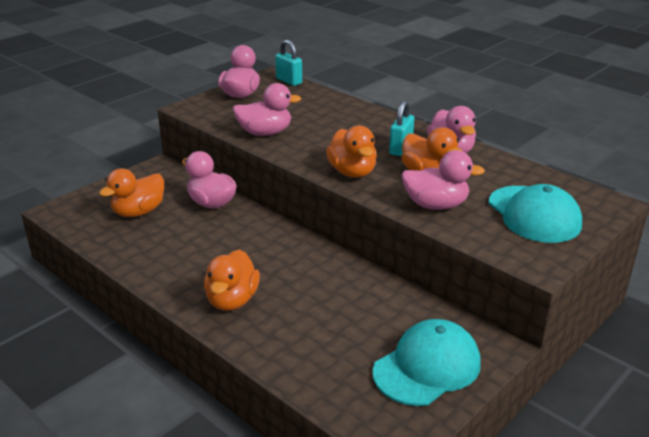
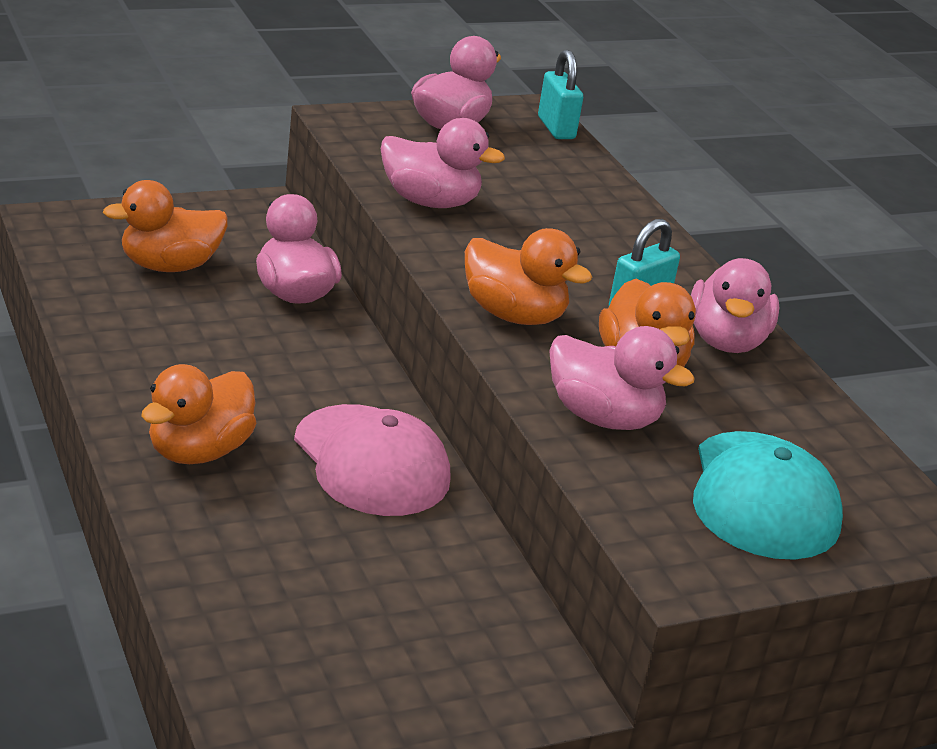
camera: 20 degrees right, 0 degrees up
(318, 271) = (371, 461): none -> pink cap
(352, 172) = (514, 315): orange duck -> orange duck turned 60 degrees counterclockwise
(427, 367) = (413, 671): turquoise cap -> none

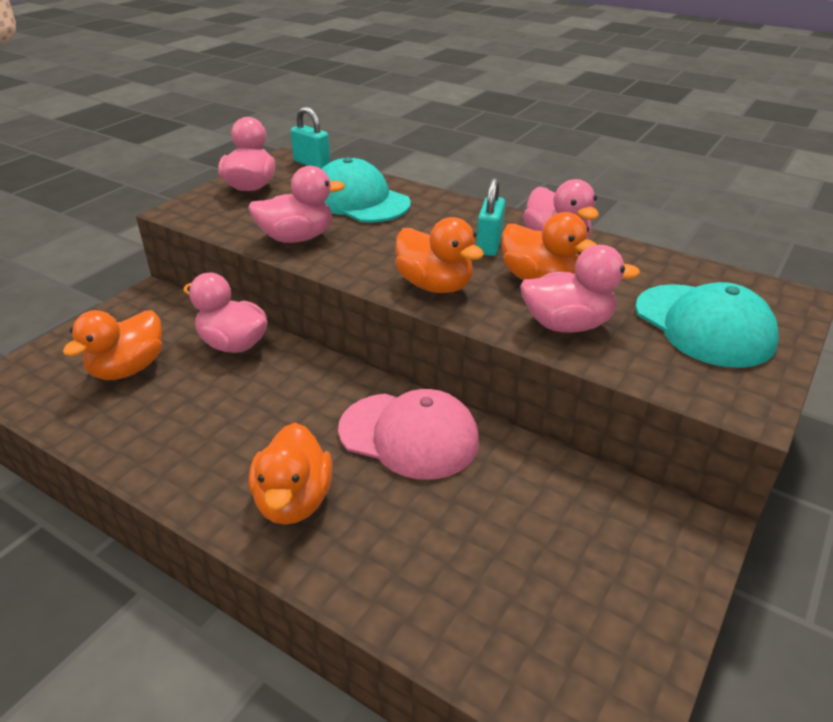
camera: 30 degrees left, 5 degrees up
(514, 315) = (435, 286): orange duck -> orange duck turned 45 degrees clockwise
(554, 193) = (359, 200): none -> turquoise cap

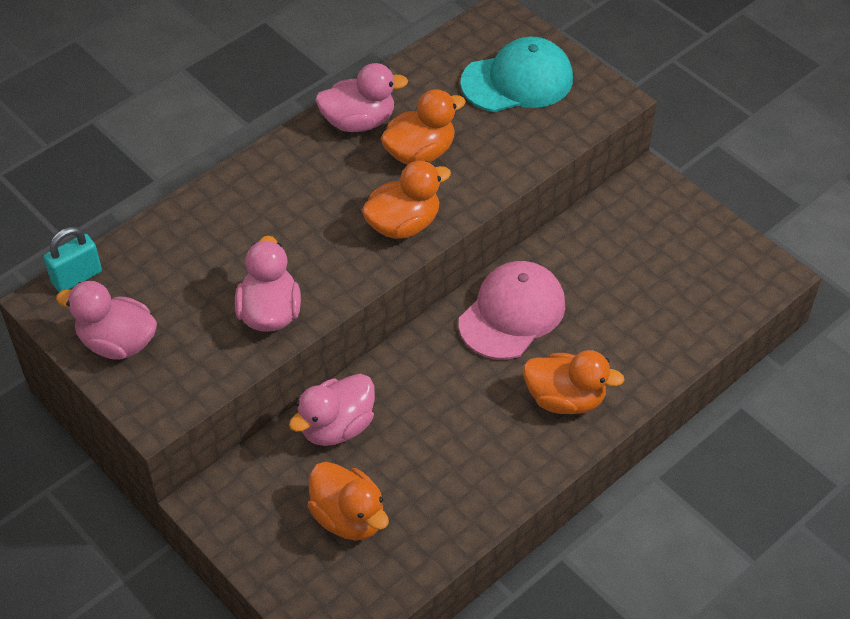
camera: 75 degrees left, 15 degrees up
(359, 200) = (203, 249): turquoise cap -> none
(489, 245) = (345, 169): turquoise padlock -> none
(567, 325) = (491, 157): pink duck -> none

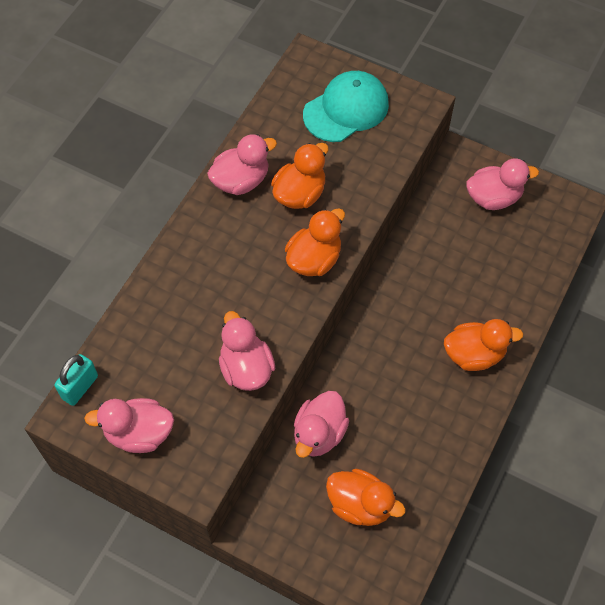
camera: 20 degrees left, 10 degrees up
(512, 313) = (407, 297): pink cap -> none
(670, 237) = (493, 197): none -> pink duck

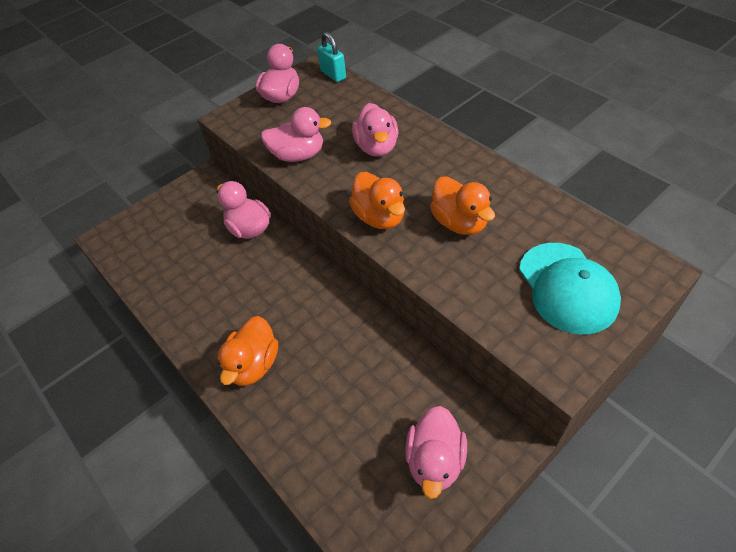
camera: 115 degrees right, 10 degrees down
(241, 181) = (489, 183): pink duck -> pink duck (377, 147)
(360, 505) = (180, 240): orange duck -> none

